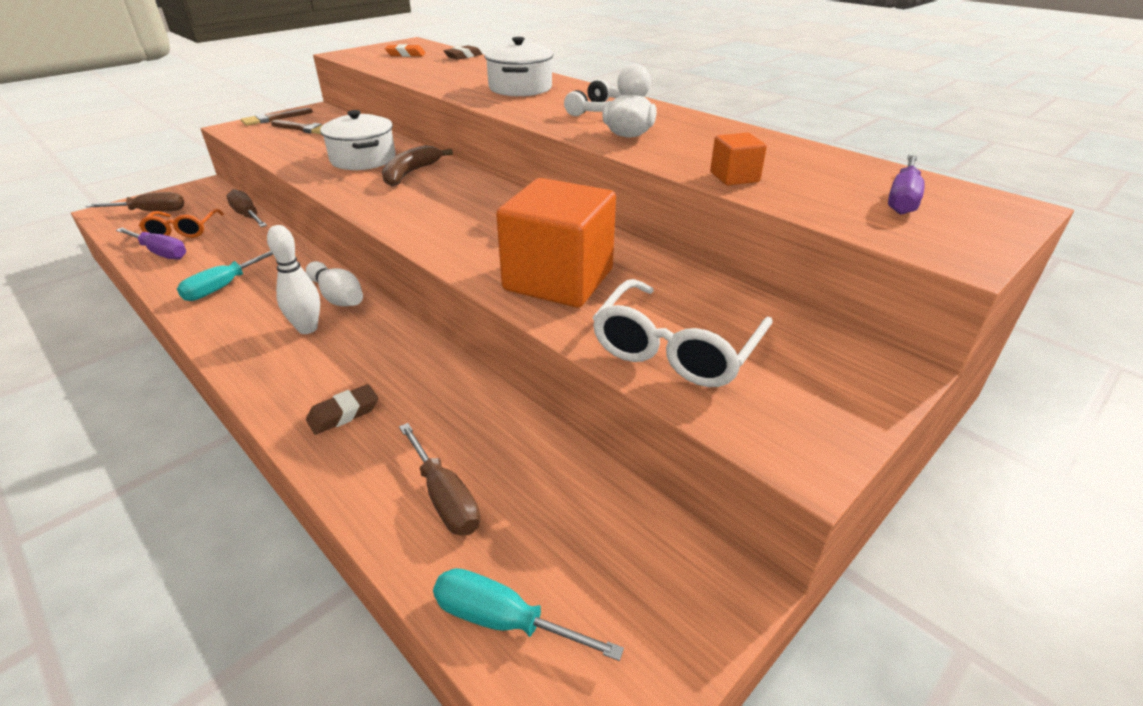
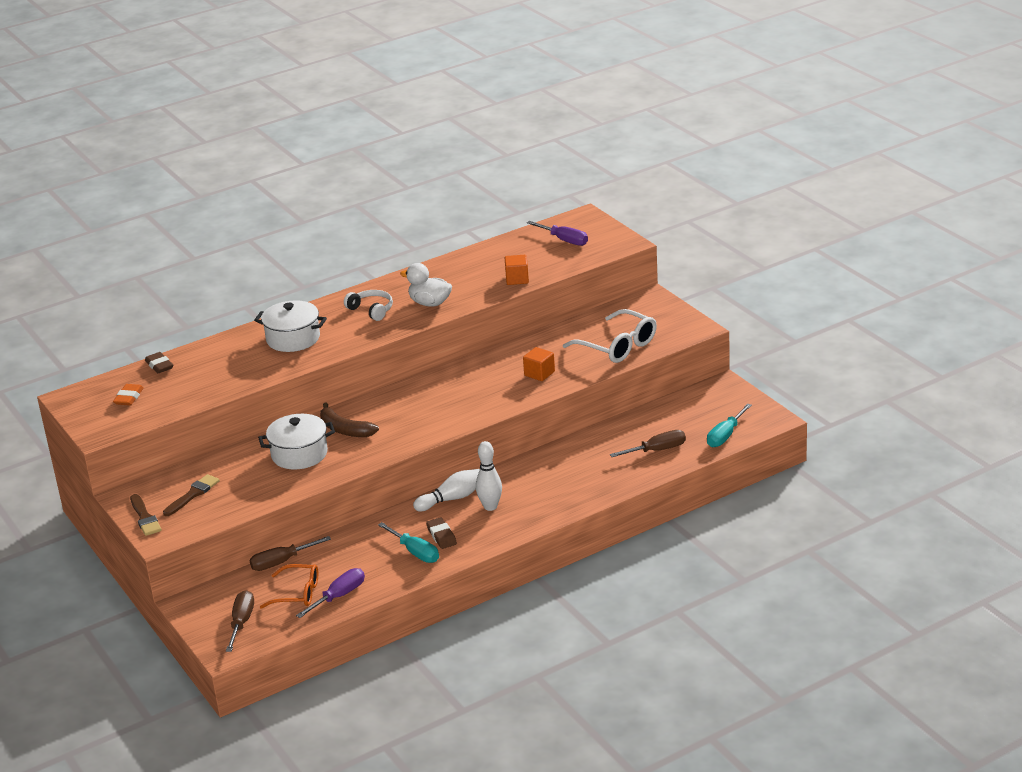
camera: 75 degrees left, 5 degrees down
(343, 413) = (585, 484): brown eraser -> brown eraser (441, 536)
(558, 280) = (539, 373): orange cube -> orange cube, size x0.45

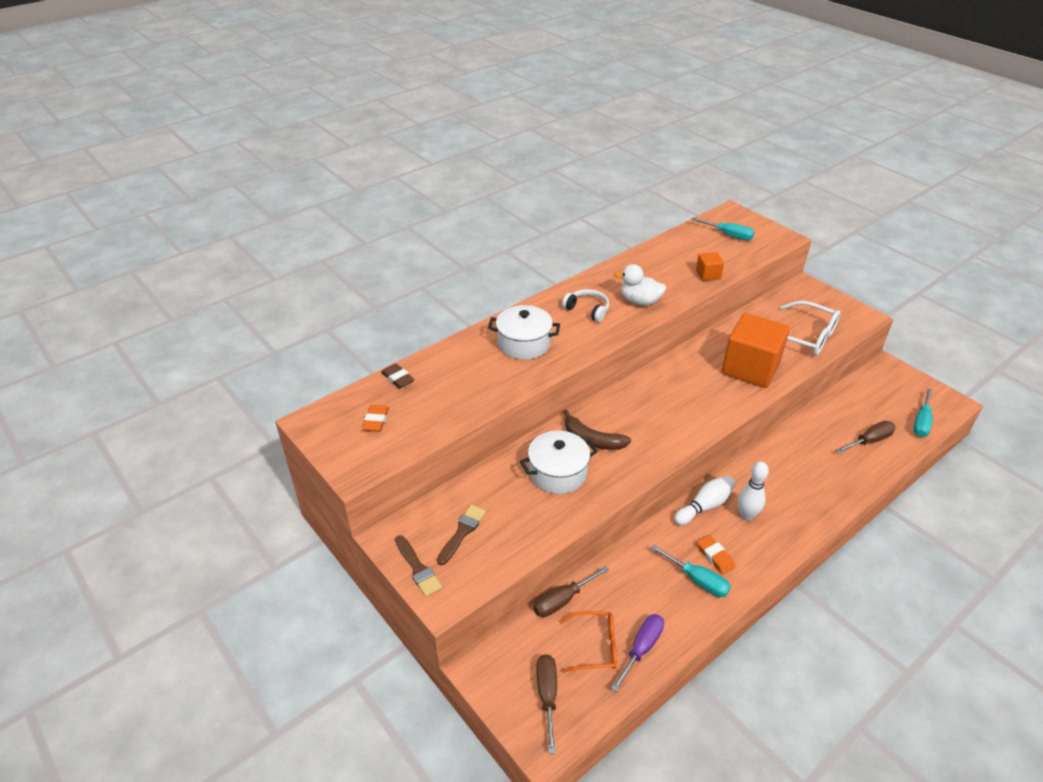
camera: 10 degrees left, 10 degrees up
(441, 536) = (715, 556): brown eraser -> orange eraser
(539, 373) = (750, 368): orange cube -> orange cube, size x2.23
(564, 240) = (728, 235): purple screwdriver -> turquoise screwdriver

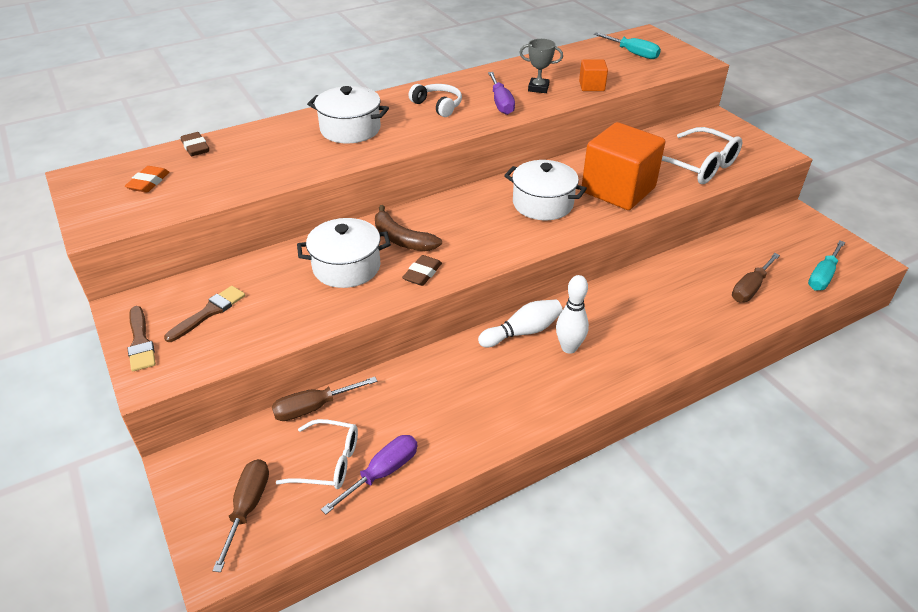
camera: 10 degrees right, 0 degrees up
(595, 646) = (328, 462): orange glasses -> white glasses
(623, 471) = (422, 274): none -> brown eraser
(639, 301) = (501, 103): white duck -> purple screwdriver
(664, 281) = (538, 88): none -> grey trophy
(694, 389) = (543, 204): none -> white pot
(697, 580) = (481, 408): turquoise screwdriver -> none
(715, 556) = (513, 386): orange eraser -> none
(869, 441) = (750, 288): brown screwdriver -> brown screwdriver turned 150 degrees clockwise

